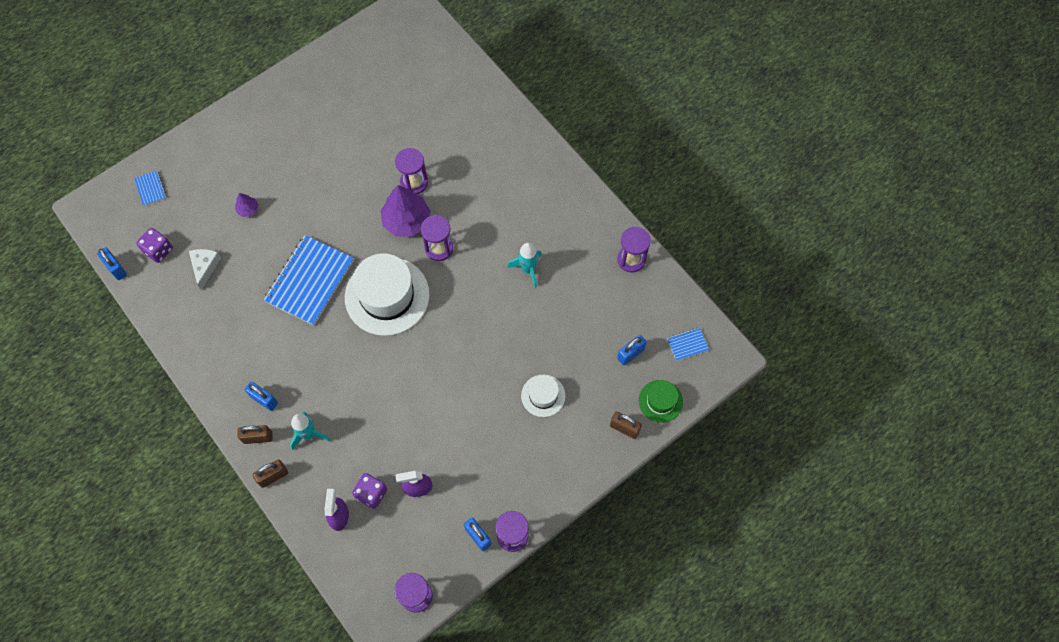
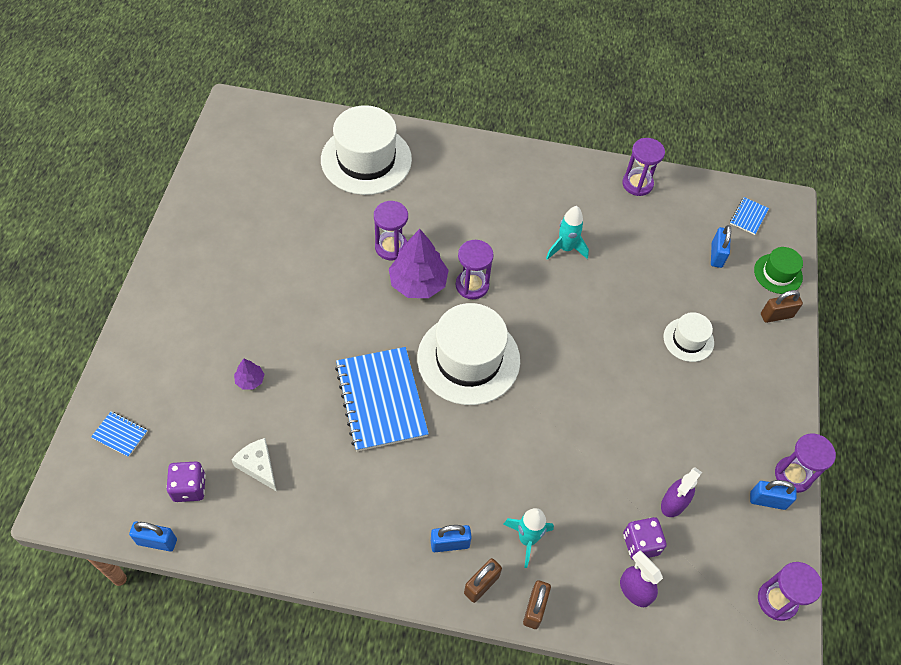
camera: 45 degrees left, 10 degrees down
(459, 106) = (366, 159): none -> white hat

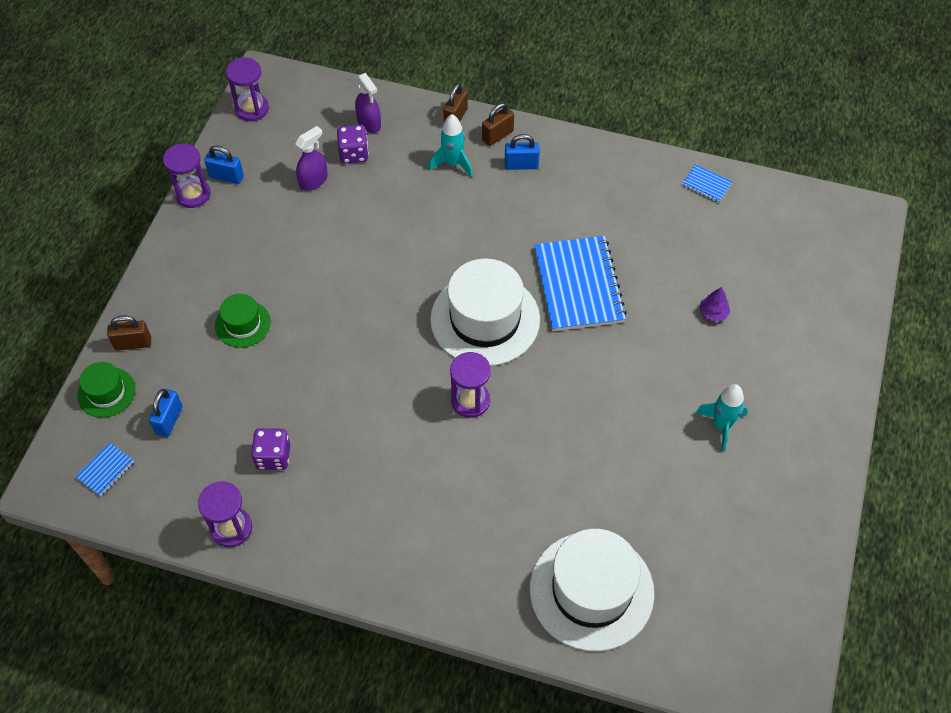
camera: 170 degrees left, 0 degrees up
(120, 435) = (832, 271): blue notebook -> blue notebook (706, 184)
(157, 541) = (777, 184): blue padlock -> none
(189, 488) = (756, 222): purple dice -> purple dice (273, 456)
(258, 466) = (695, 235): white cheese -> none
(391, 247) = (562, 456): purple hourglass -> none
(418, 283) = (532, 408): purple tree -> none
(565, 249) = (350, 440): turquoise rocket -> turquoise rocket (721, 426)
(688, 339) = (242, 324): white hat -> green hat

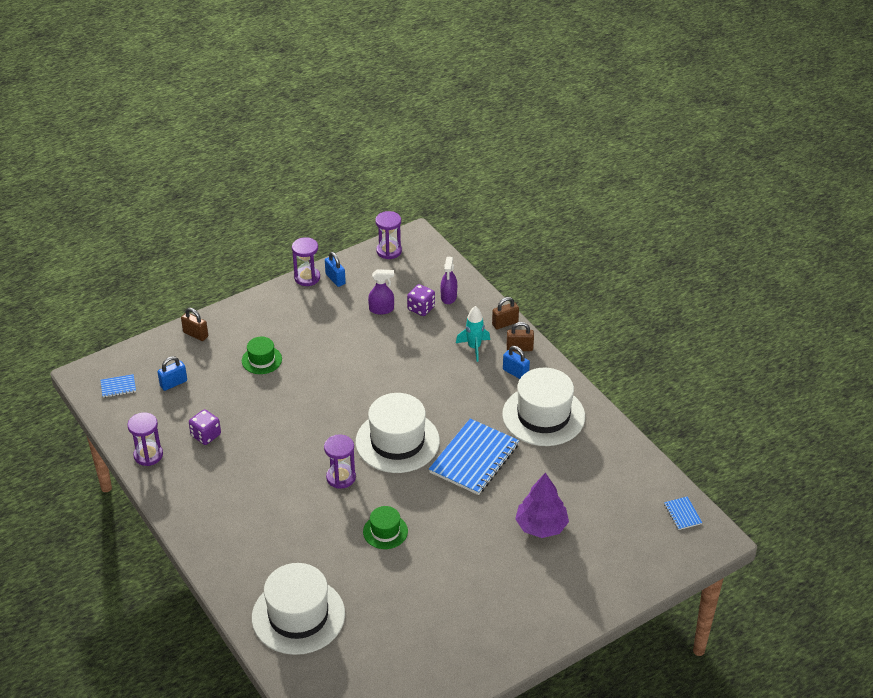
camera: 40 degrees right, 15 degrees down
(106, 392) = (157, 350): green hat -> green hat (385, 531)
(594, 194) = (543, 415): none -> white hat
(706, 184) = (624, 454): blue notebook -> blue notebook (682, 514)
(713, 313) = (541, 526): purple tree -> purple tree, size x2.13
(721, 426) = (473, 587): turquoise rocket -> none

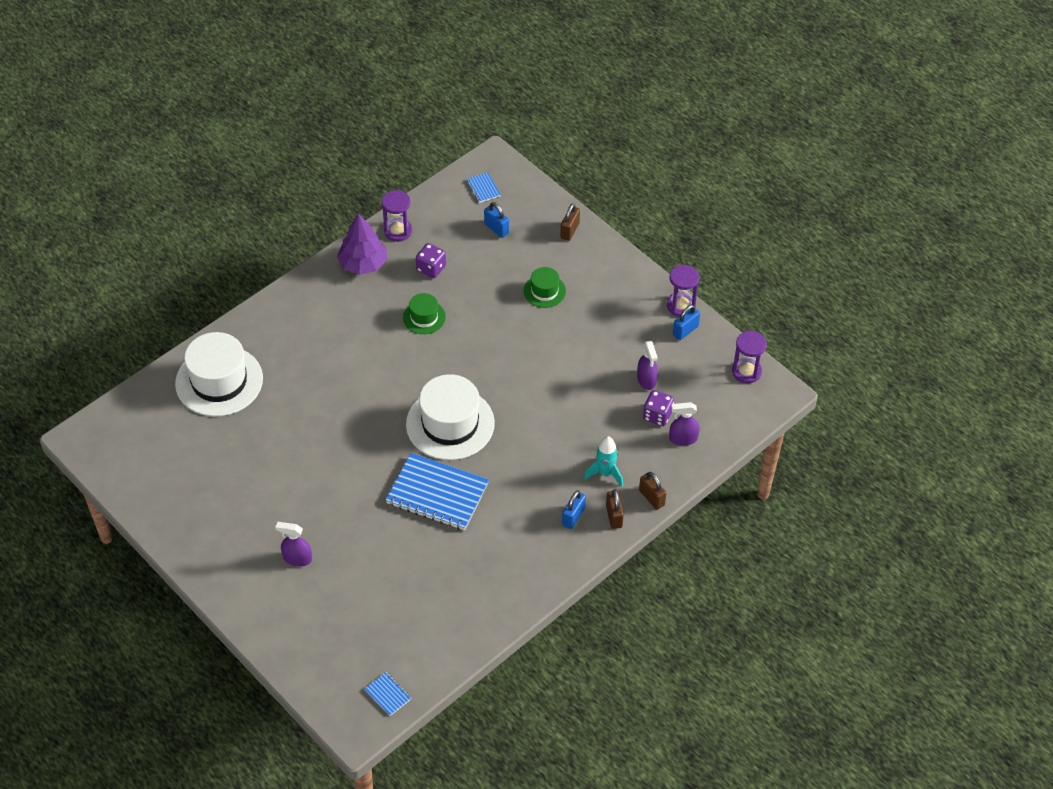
camera: 80 degrees right, 10 degrees up
(341, 477) = (393, 384): purple hourglass -> none
(385, 531) = (328, 431): green hat -> green hat (424, 317)
(529, 567) = (297, 558): none -> purple spray bottle
(541, 526) = (353, 563): purple tree -> purple tree (363, 263)
(543, 415) = (512, 550): white hat -> none
(682, 514) = (388, 694): blue notebook -> blue notebook turned 75 degrees clockwise

